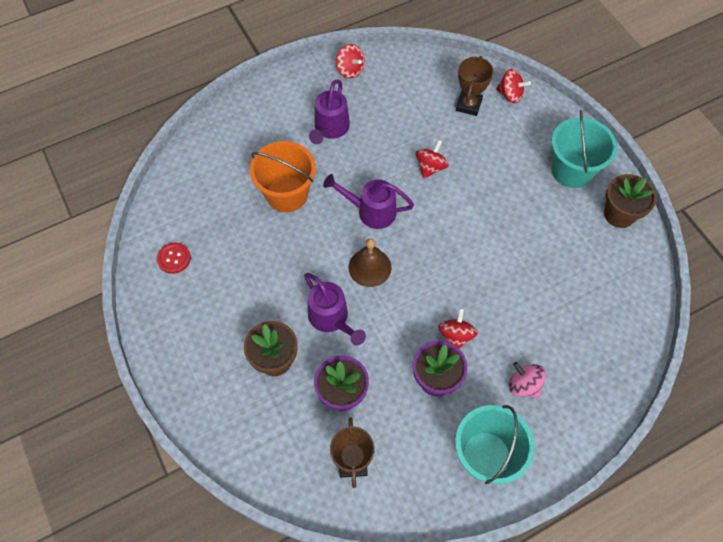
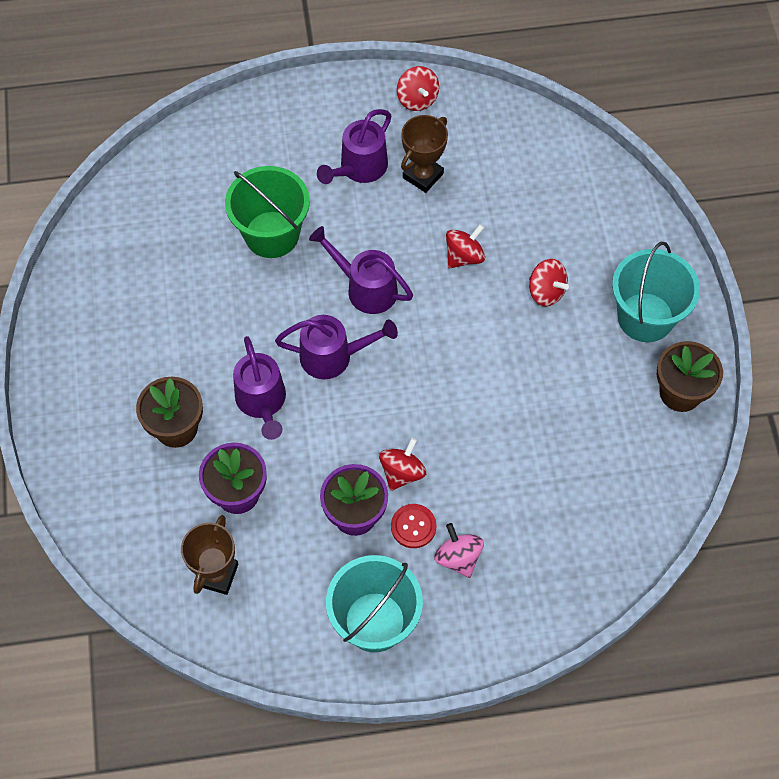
camera: 20 degrees right, 0 degrees up
(174, 258) = (107, 270): red button -> red button (413, 526)
(287, 194) = (272, 234): orange bucket -> green bucket
(369, 267) = (334, 356): brown bell -> purple watering can
(468, 105) = (550, 191): brown trophy -> brown trophy (423, 176)
(510, 95) = (611, 194): red spinning top -> red spinning top (546, 292)

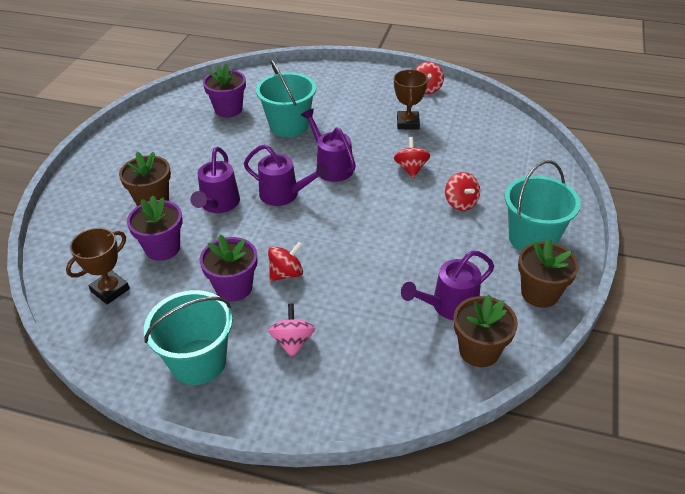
camera: 25 degrees right, 20 degrees down
(172, 232) = (228, 109): none -> purple flower pot
(272, 234) = (289, 125): green bucket -> turquoise bucket
(359, 169) = (367, 110): purple watering can -> purple watering can (448, 306)
(413, 526) = (271, 309): red button -> none
(423, 176) = (408, 123): brown trophy -> brown trophy turned 60 degrees counterclockwise
(464, 256) = (411, 169): red spinning top -> red spinning top turned 75 degrees counterclockwise
(648, 491) = (479, 350): none -> brown flower pot

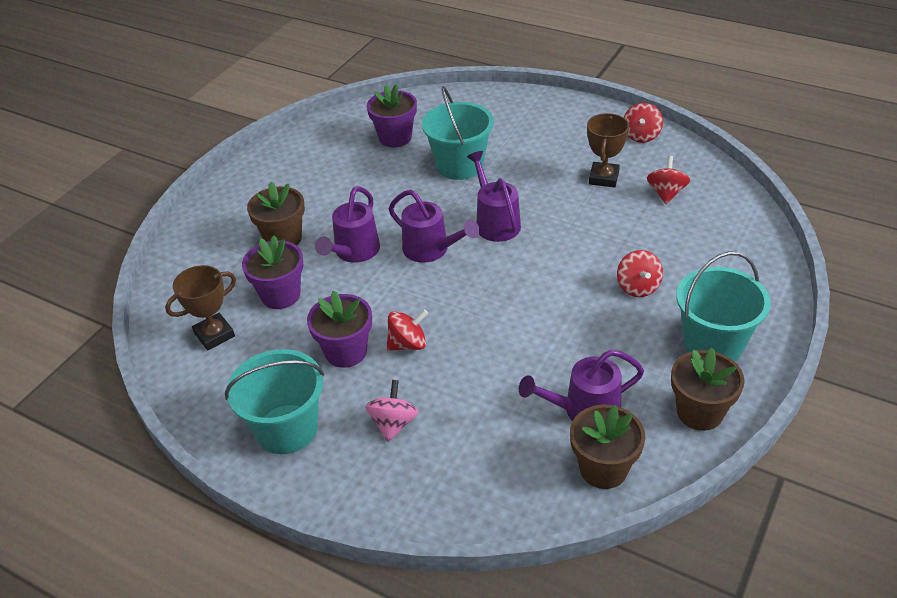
camera: 15 degrees right, 0 degrees up
(411, 169) = (590, 236): red spinning top -> red spinning top (666, 193)

